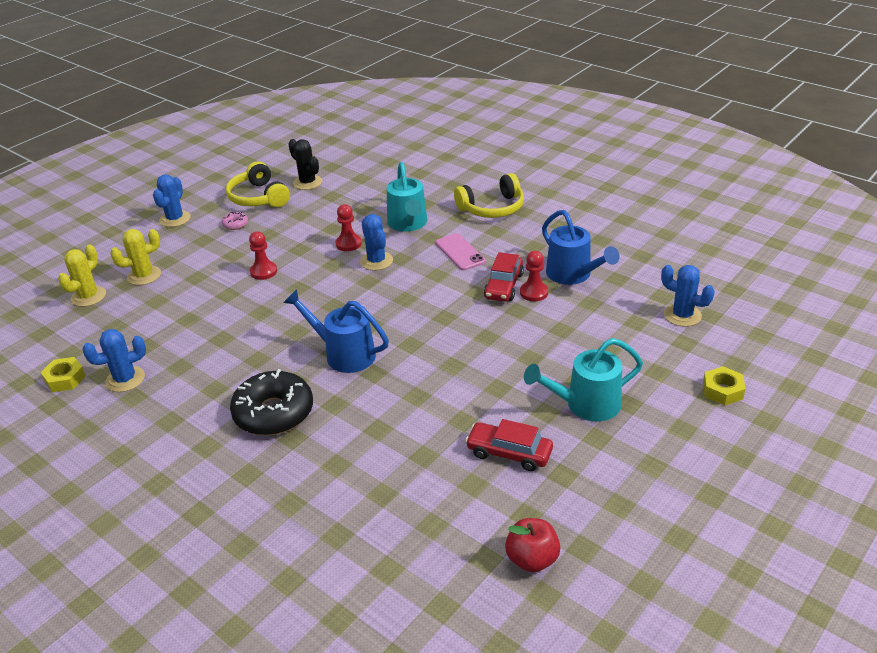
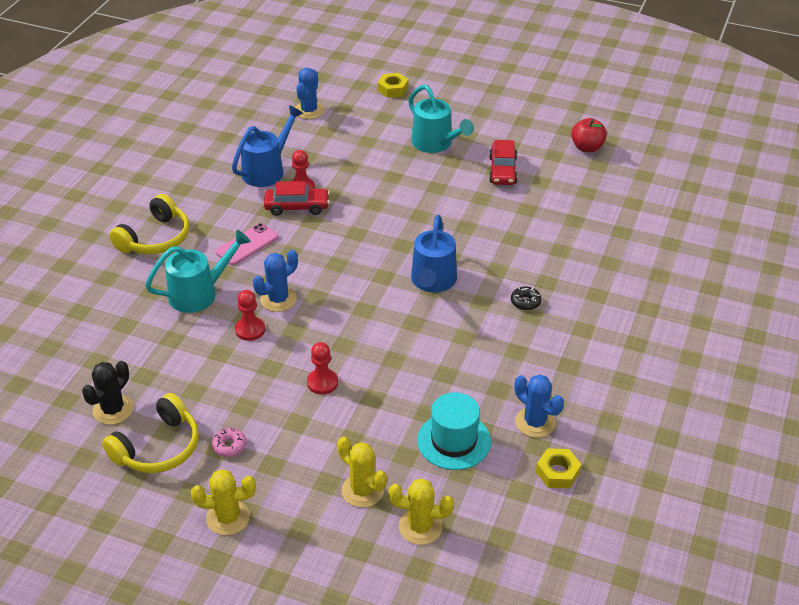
camera: 110 degrees left, 5 degrees up
(148, 328) = (454, 441): none -> turquoise hat
(175, 219) = (228, 518): blue cactus -> yellow cactus
(274, 413) = (525, 302): black donut -> black donut, size x0.42
(492, 208) = (155, 238): yellow headphones -> yellow headphones turned 75 degrees clockwise

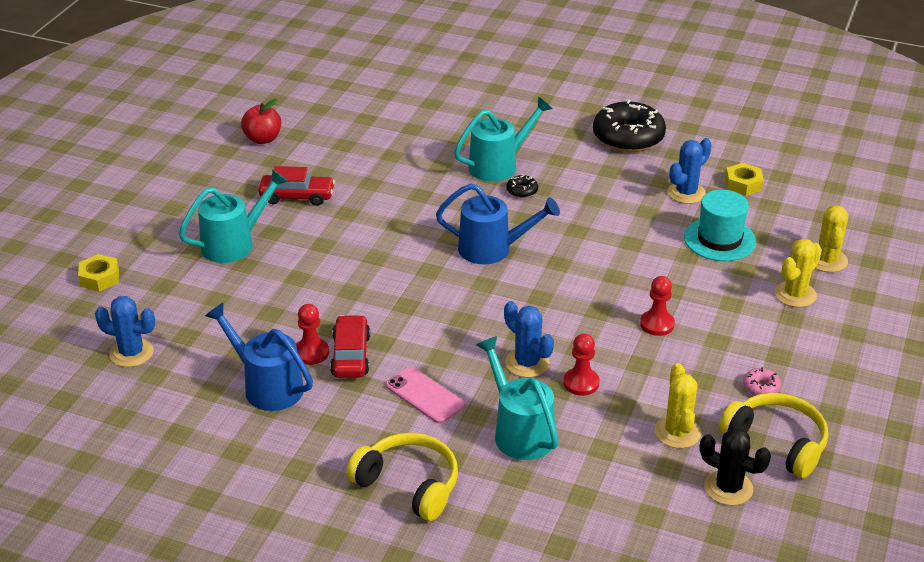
camera: 90 degrees left, 5 degrees down
(228, 518) = (854, 382): yellow cactus -> yellow cactus (677, 432)
(568, 288) = (499, 165): none -> turquoise watering can
(636, 384) = (628, 137): none -> black donut

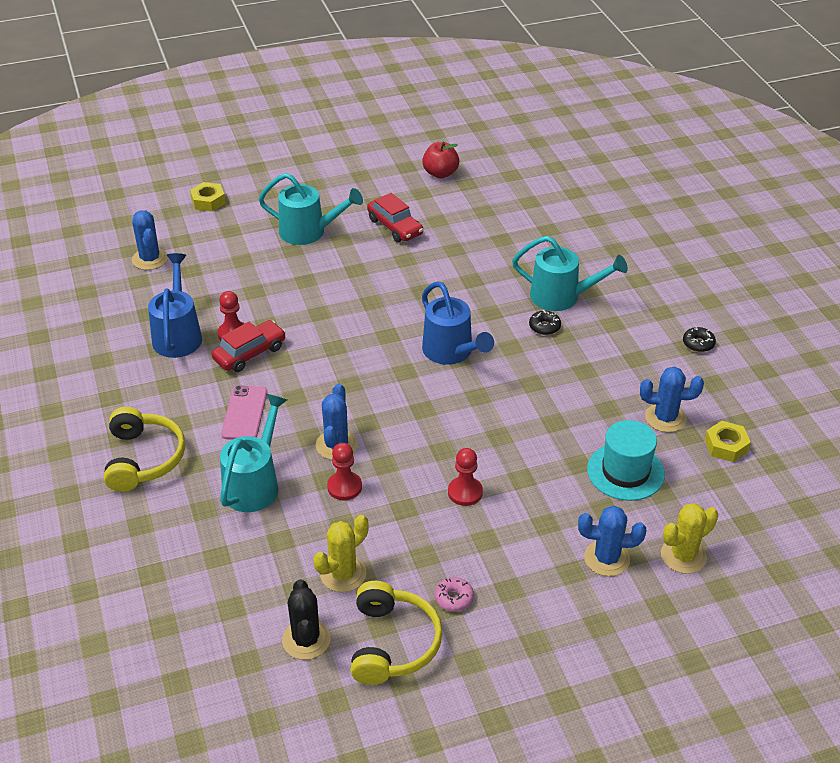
camera: 50 degrees right, 5 degrees up
(628, 137) = (698, 343): black donut -> black donut, size x0.42
(795, 294) = (607, 558): yellow cactus -> blue cactus

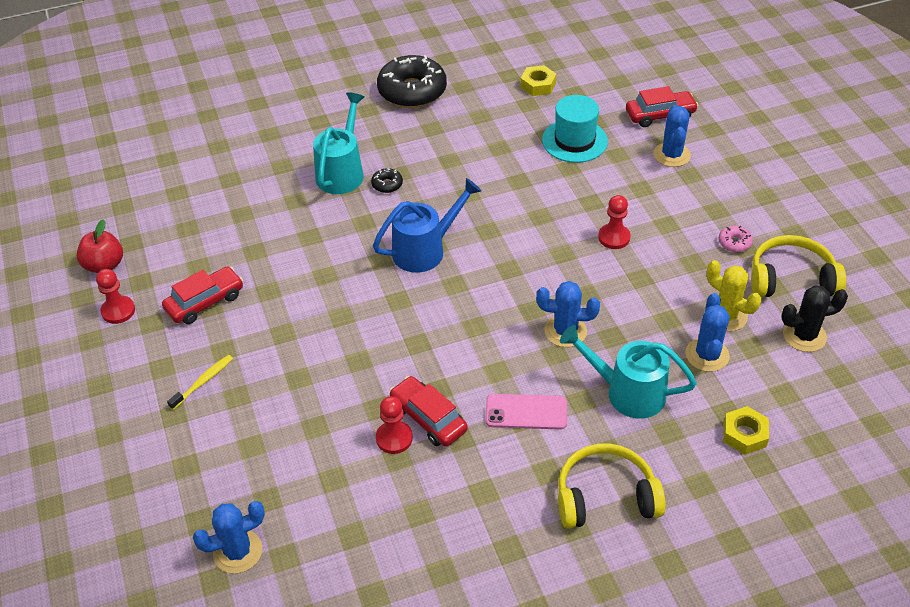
camera: 90 degrees left, 5 degrees up
(178, 334) = (394, 495): blue watering can -> none
(208, 201) = (113, 500): yellow nut -> yellow nut (744, 434)
(309, 232) = (203, 382): turquoise watering can -> yellow toothbrush
(344, 487) = (620, 321): red pawn -> red pawn (118, 311)
(665, 418) = (508, 115): blue cactus -> blue cactus (707, 355)
(683, 556) = (660, 115): yellow cactus -> red car
(698, 343) = (412, 91): black donut -> black donut, size x2.40

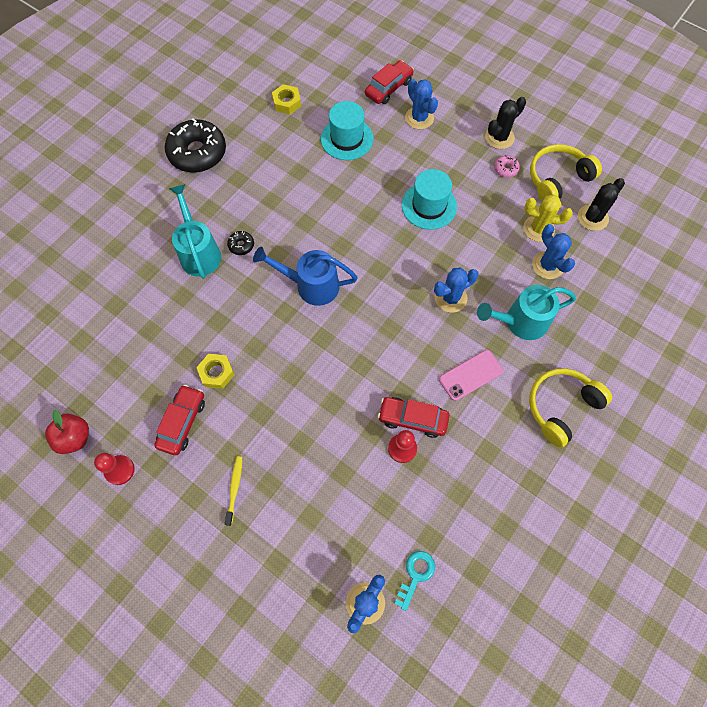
camera: 35 degrees left, 20 degrees up
(308, 558) = (415, 575): none -> turquoise key
(425, 249) = (310, 285): blue watering can -> blue watering can turned 105 degrees counterclockwise
(614, 237) = (429, 206): red pawn -> turquoise hat
(744, 434) = (607, 311): yellow nut -> yellow nut (216, 373)
(752, 210) = (499, 137): none -> black cactus

